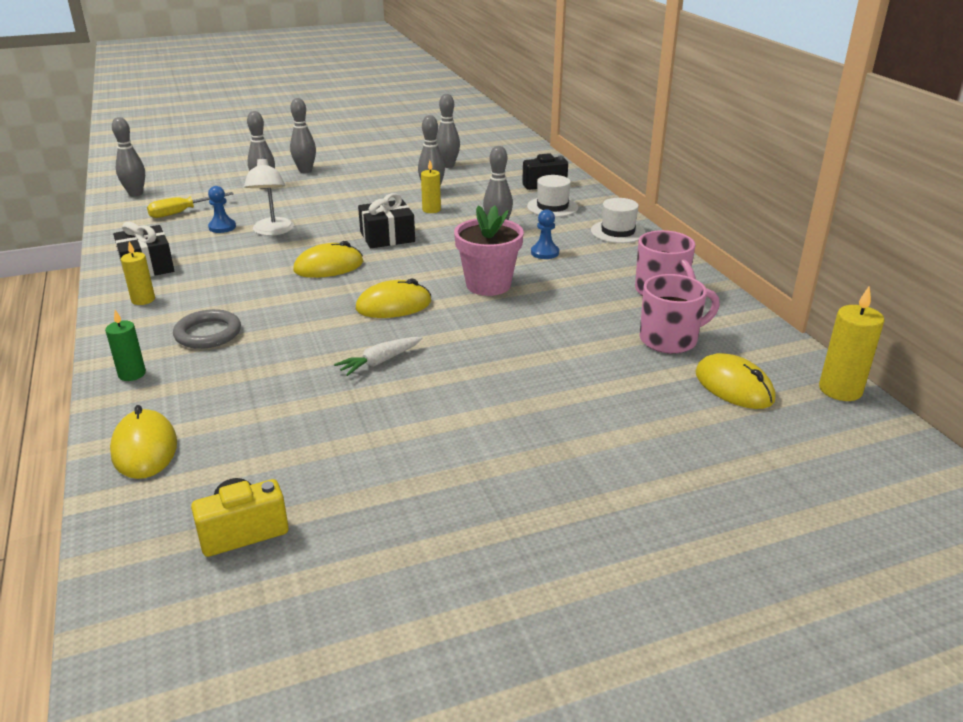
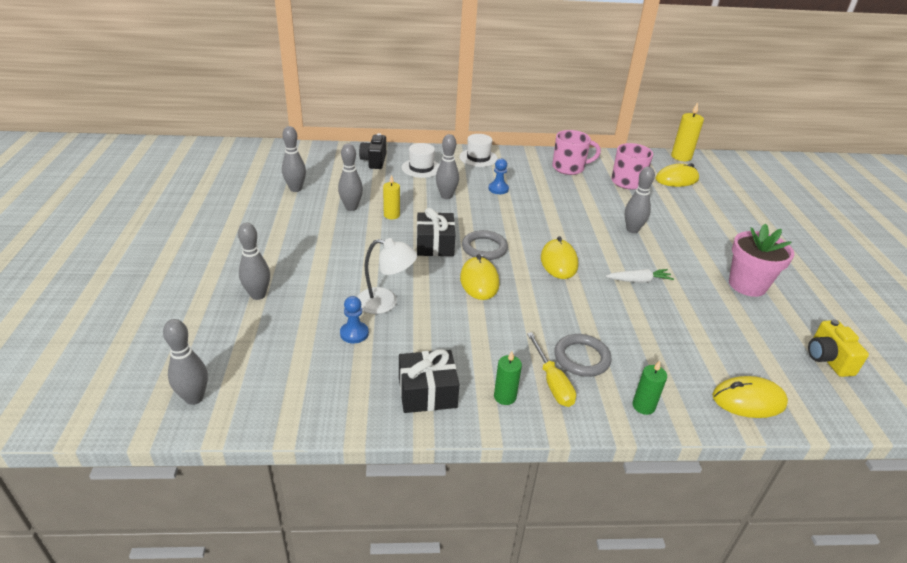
camera: 75 degrees left, 5 degrees up
(143, 300) = (505, 396): yellow candle -> green candle
(182, 212) = (290, 360): yellow screwdriver -> yellow screwdriver (552, 382)
(305, 171) = (234, 264): grey bowling pin -> grey bowling pin (632, 230)
(380, 362) = (639, 281): white carrot -> white carrot turned 75 degrees counterclockwise
(396, 261) = (484, 248): none -> grey ring
(488, 285) = (539, 219): pink flower pot -> pink flower pot (747, 285)

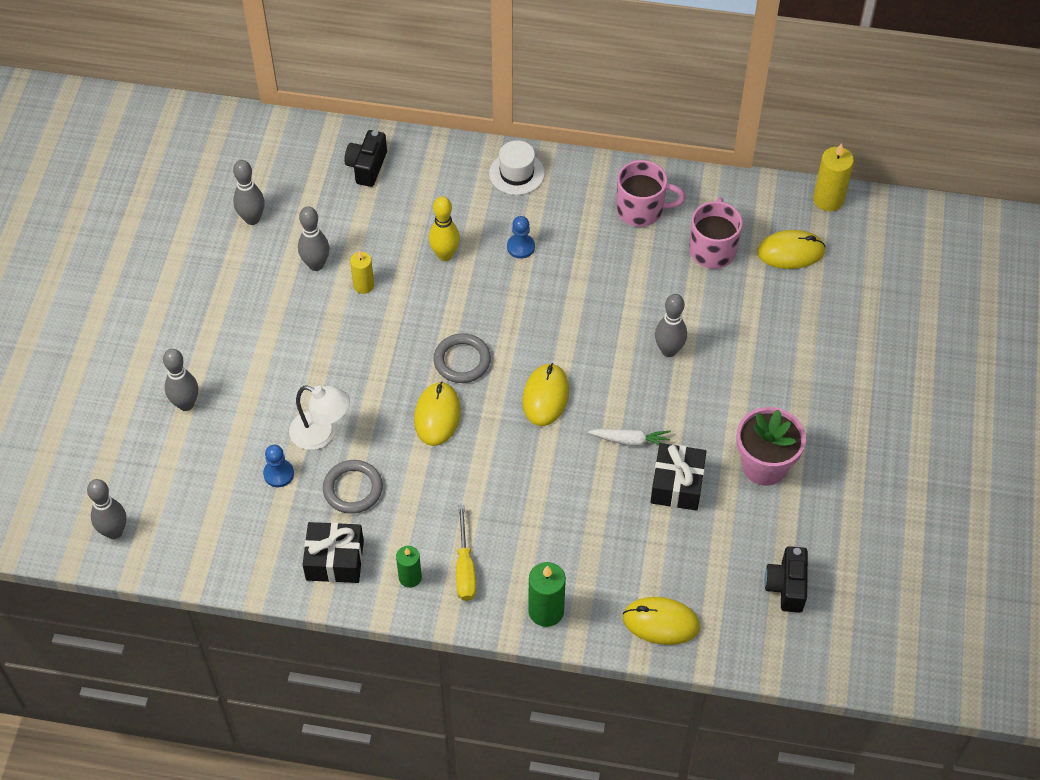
camera: 15 degrees right, 20 degrees up
(421, 168) = (428, 189): white hat -> none
(435, 244) = (403, 347): black gift -> black gift (677, 484)
(446, 196) = (445, 255): grey bowling pin -> yellow bowling pin
(581, 358) = (509, 543): grey ring -> grey ring (353, 489)
(643, 406) = (546, 611): green candle -> green candle, size x1.53
(827, 359) = (786, 586): yellow camera -> black camera

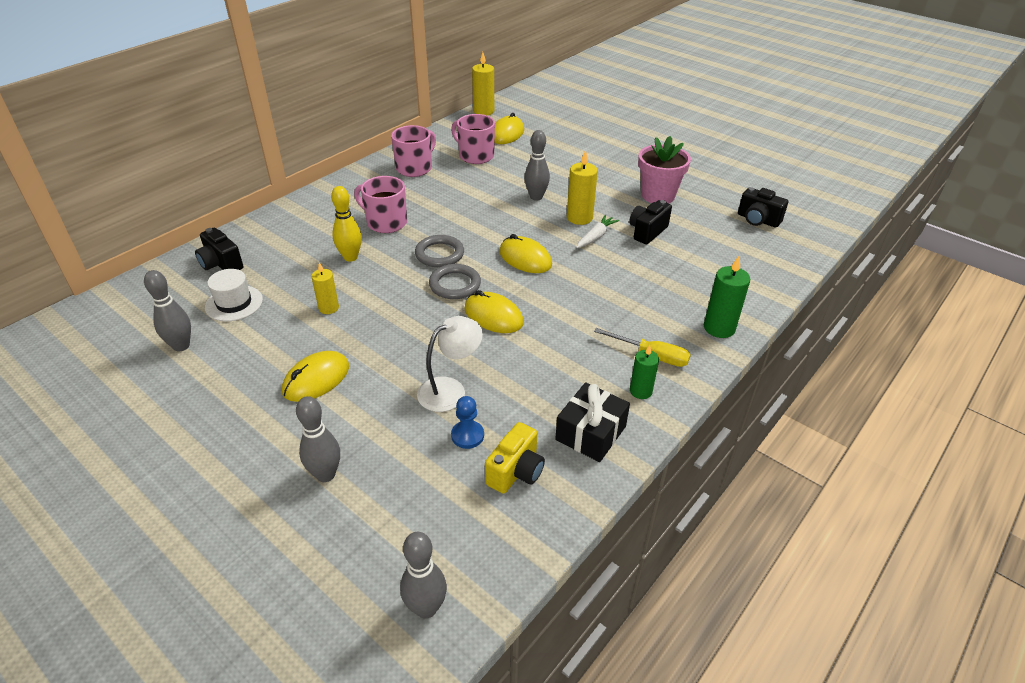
camera: 60 degrees left, 15 degrees down
(261, 526) = (516, 471): none -> yellow camera
(316, 265) = (276, 326): grey bowling pin -> none
(353, 489) = (524, 392): grey ring -> grey ring (439, 254)
(516, 173) = (322, 202): white hat -> white hat (234, 303)
(520, 247) = (385, 222): blue pawn -> pink mug
(657, 409) = (579, 218): none -> yellow candle
(661, 622) = (759, 278): yellow mouse -> yellow mouse (316, 379)
(677, 484) = (647, 232): black gift -> black camera

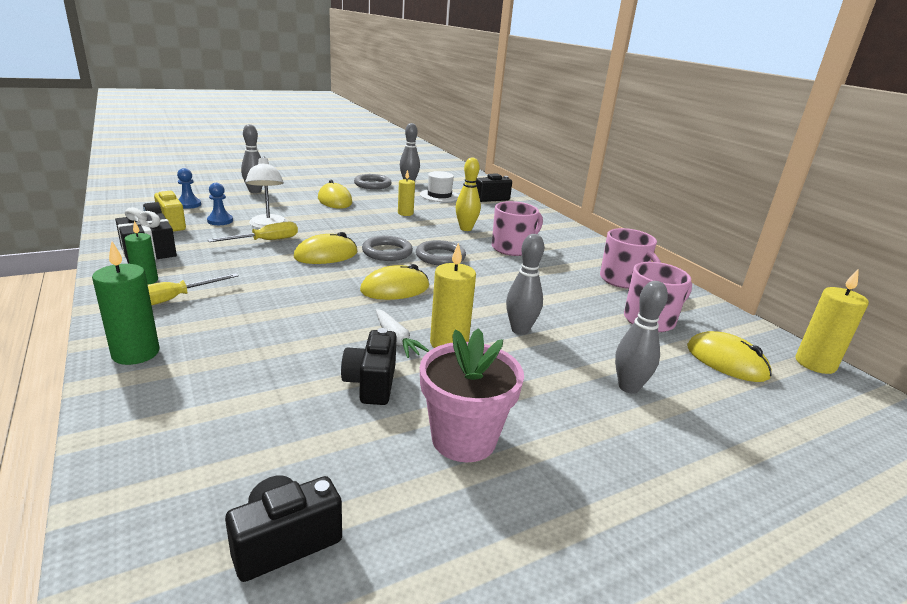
camera: 110 degrees right, 15 degrees down
(212, 375) = (372, 184): none -> grey ring
(426, 608) = (135, 192): grey bowling pin -> grey bowling pin (628, 387)
(433, 504) = (189, 204): none -> blue pawn
(494, 368) = (266, 241): none -> yellow screwdriver
(647, 232) = (371, 383): black camera -> black camera turned 150 degrees counterclockwise

